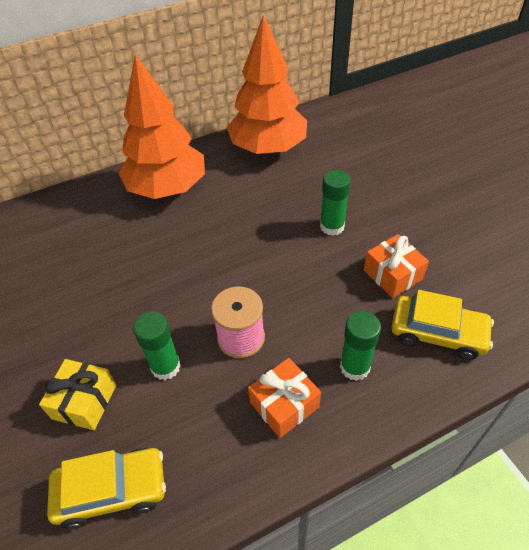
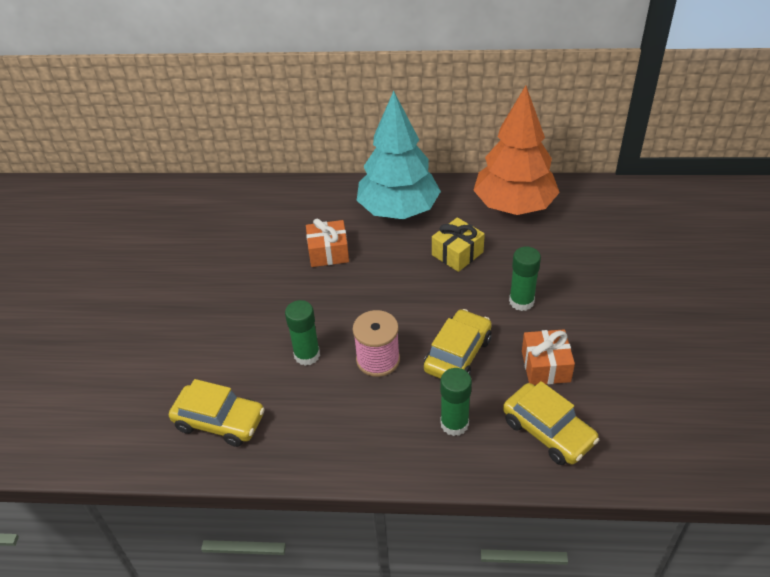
camera: 30 degrees right, 5 degrees down
(85, 401) = (235, 353): yellow gift -> yellow gift (457, 253)
(167, 188) = (398, 210): orange tree -> turquoise tree
(284, 405) = (377, 424): orange gift -> orange gift (328, 252)
(311, 298) = (458, 354): none -> yellow car

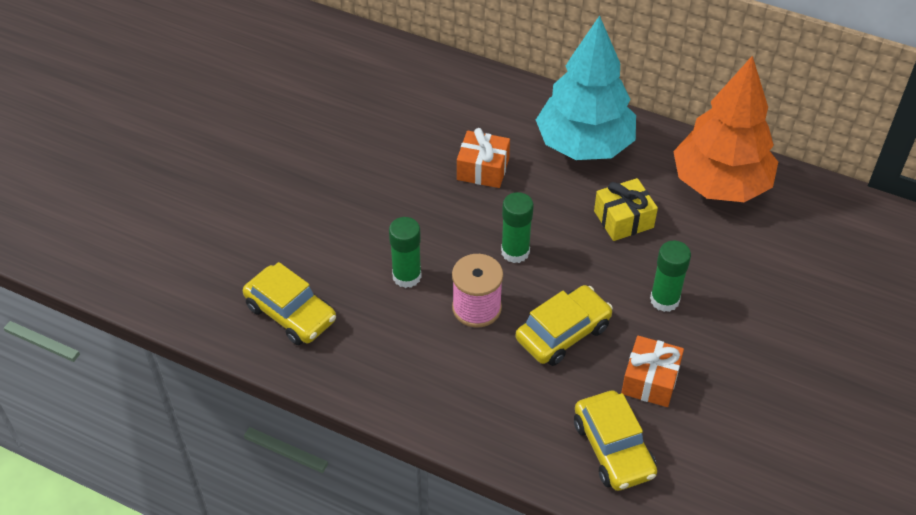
camera: 20 degrees right, 5 degrees up
(454, 424) = (520, 404): green glue stick -> green glue stick (515, 252)

